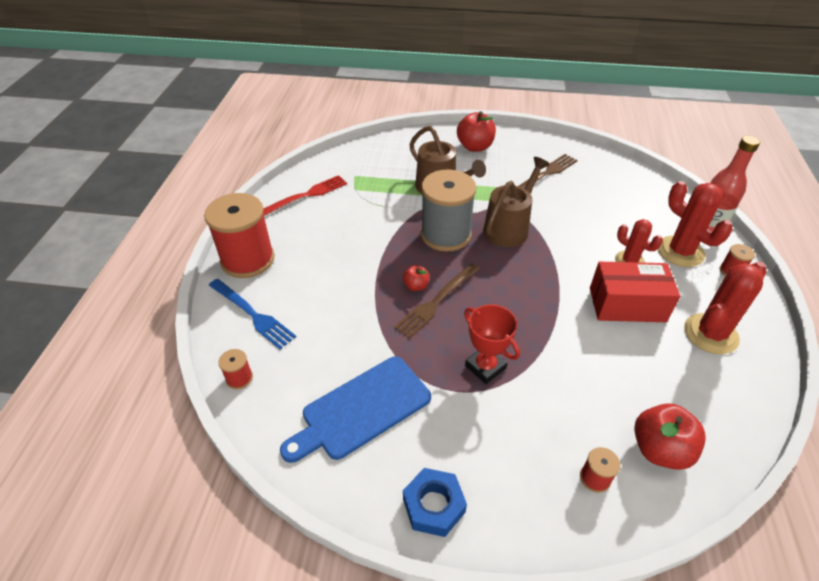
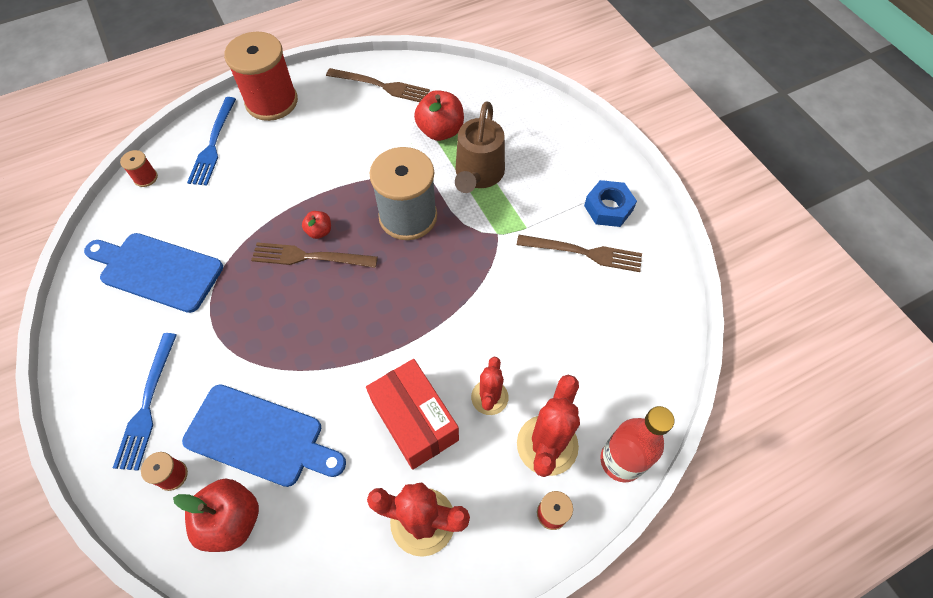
camera: 55 degrees right, 15 degrees up
(305, 196) = (381, 86): red fork -> brown fork
(433, 505) = (91, 367): blue nut -> blue nut (608, 208)
(475, 147) = (577, 166): red apple -> red apple (440, 131)
(485, 367) = (252, 334): red trophy -> none
(508, 471) = (147, 405): none -> blue fork
(509, 227) = (460, 263): brown watering can -> none
(590, 400) = (260, 437): none -> blue cutting board

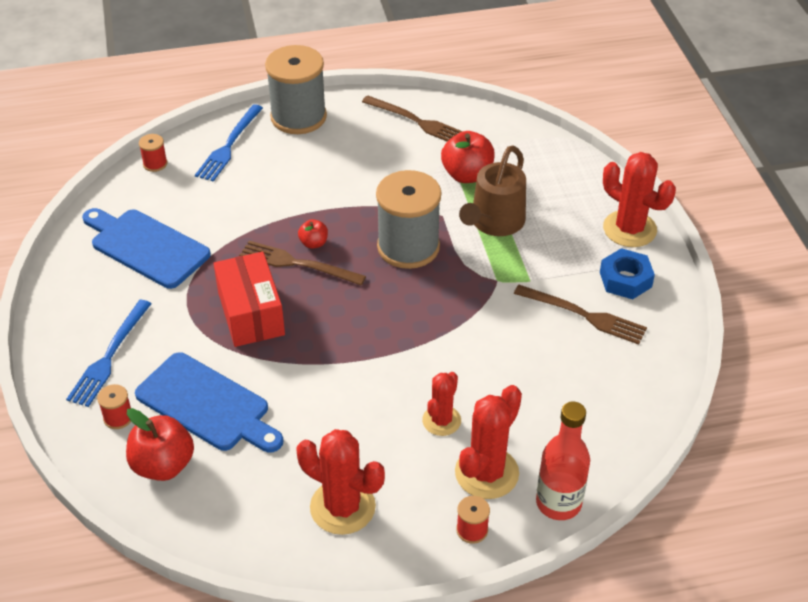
camera: 15 degrees right, 15 degrees down
(271, 101) = (298, 117): red spool -> grey spool
(414, 421) = (360, 424): red box -> red box (251, 313)
(596, 156) = (629, 229): none -> red cactus

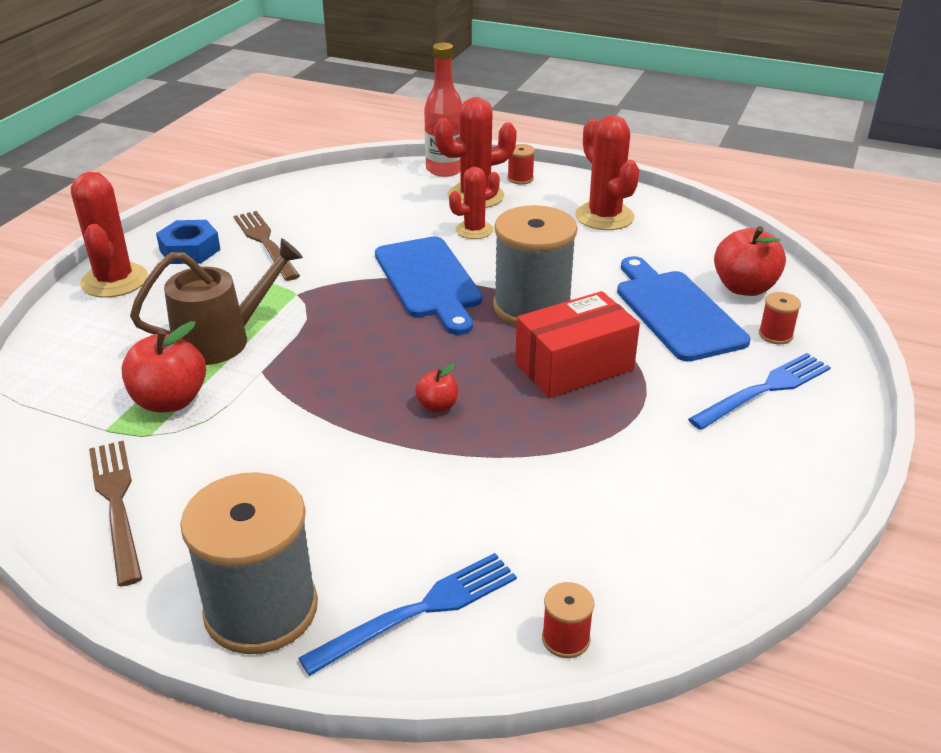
camera: 145 degrees left, 10 degrees down
(146, 246) = (657, 498): blue cutting board -> blue cutting board (429, 281)
(251, 313) = (574, 366): red box -> red box turned 45 degrees clockwise
(297, 264) = (478, 392): brown fork -> none
(408, 247) = (339, 356): grey spool -> grey spool (532, 307)

